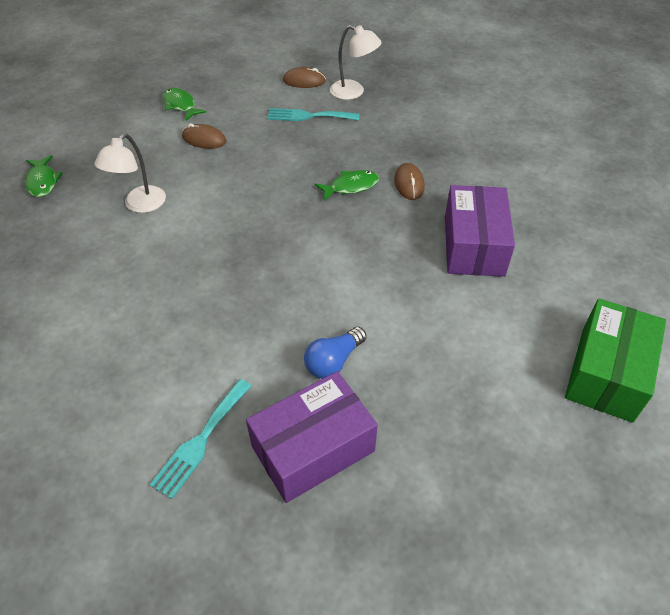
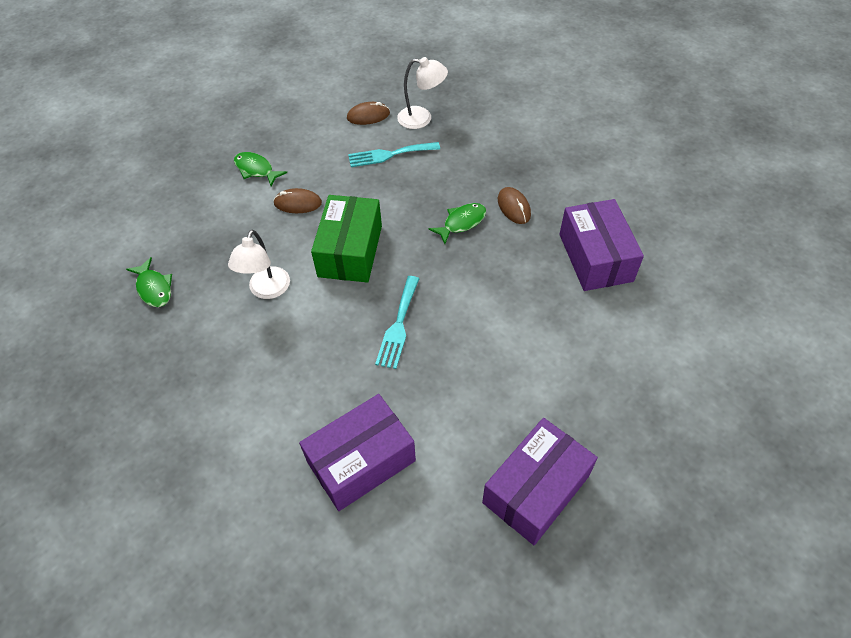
camera: 15 degrees left, 5 degrees up
(151, 374) = (361, 461): none -> purple box
(201, 441) = (435, 511): turquoise fork -> turquoise fork (398, 325)
(333, 361) = (519, 403): blue light bulb -> none
(607, 373) = (748, 351): green box -> green box (350, 251)

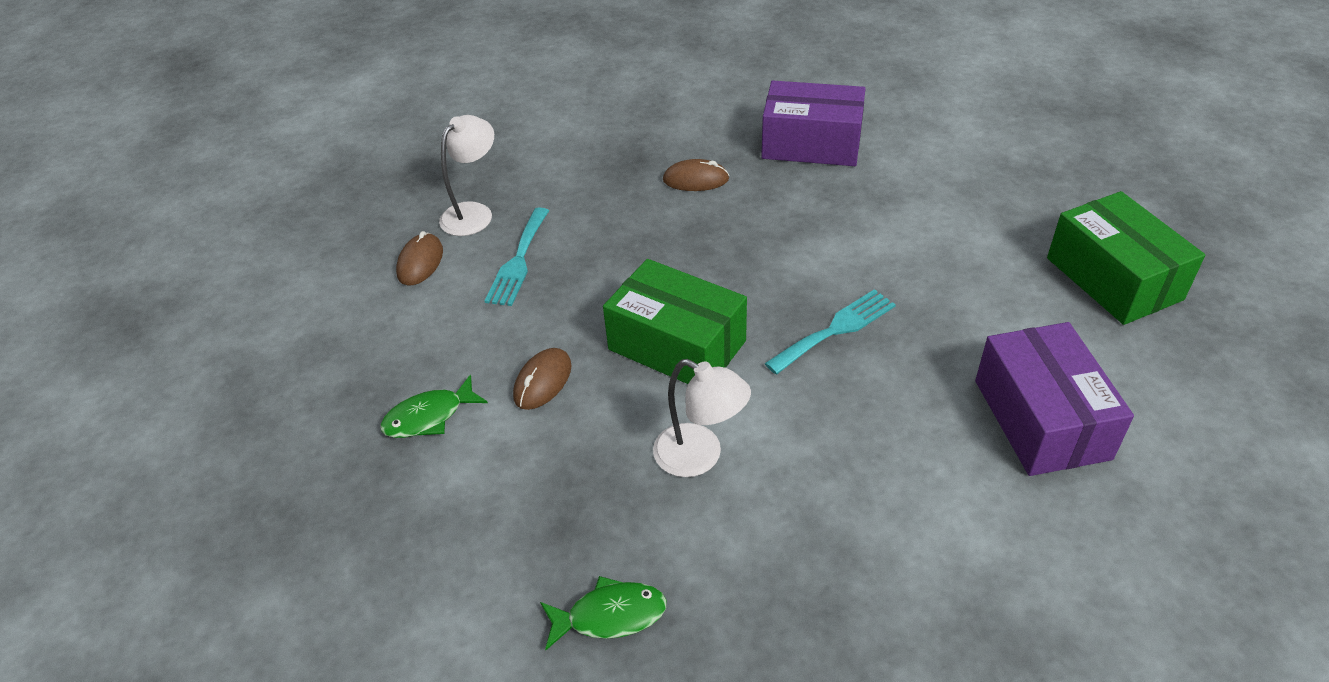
camera: 65 degrees left, 10 degrees down
(398, 325) = (835, 329): turquoise fork -> turquoise fork turned 75 degrees counterclockwise
(461, 223) = (693, 228): green fish -> none
(536, 489) = (1113, 278): purple box -> green box

